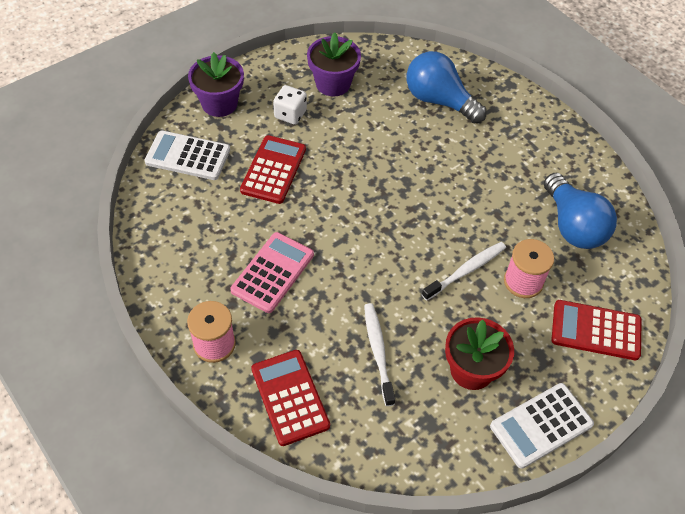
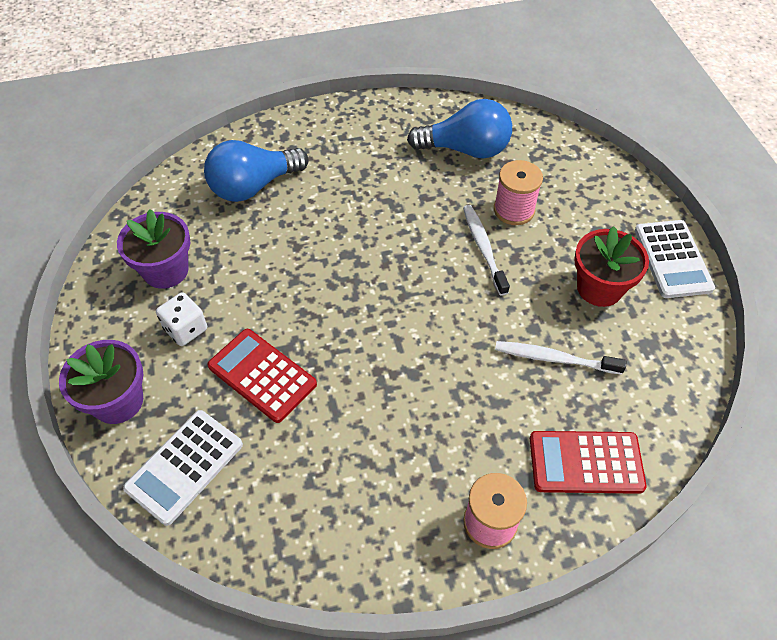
camera: 65 degrees left, 0 degrees up
(272, 272) = (413, 425): pink calculator -> none
(596, 330) = (585, 181): red calculator -> none

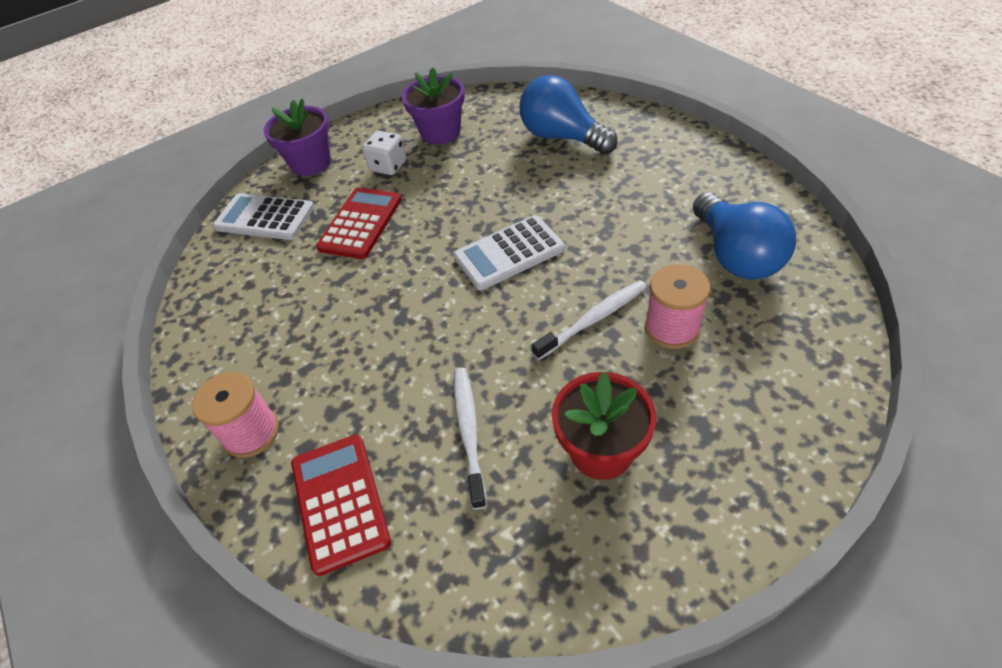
camera: 75 degrees right, 5 degrees down
(672, 259) = (709, 530): white calculator -> white calculator (509, 253)

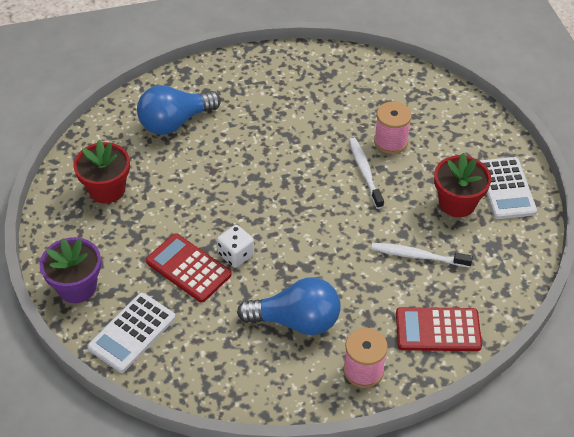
camera: 75 degrees left, 0 degrees up
(388, 166) = (126, 234): white dice -> white dice (236, 255)
(440, 132) = (107, 189): purple flower pot -> red flower pot
(509, 253) = (281, 192): white calculator -> white calculator (506, 188)
(736, 255) = (352, 92): blue light bulb -> blue light bulb (296, 321)

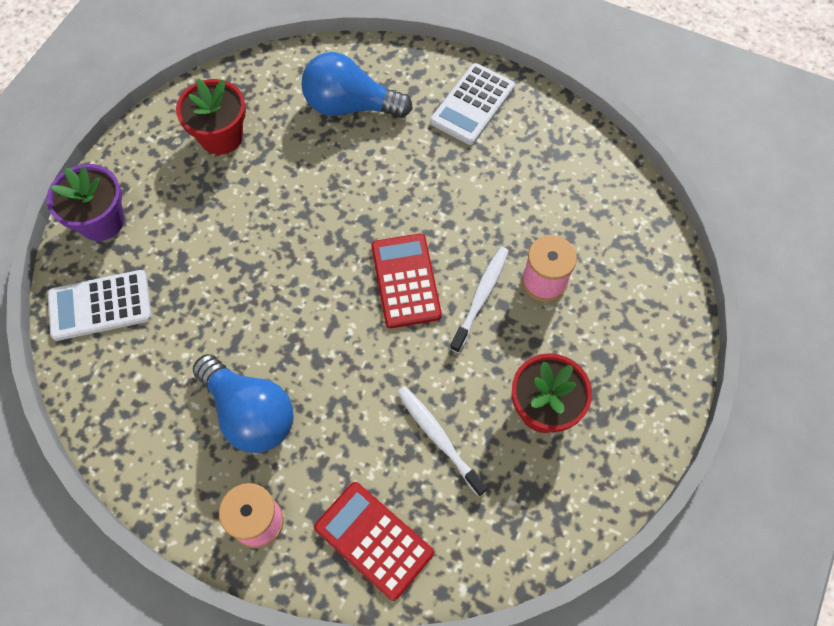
camera: 40 degrees right, 15 degrees up
(188, 268) = (210, 276): red calculator -> red calculator (405, 281)
(236, 255) = (265, 295): white dice -> none
(506, 188) = (616, 433): white calculator -> white calculator (472, 104)

